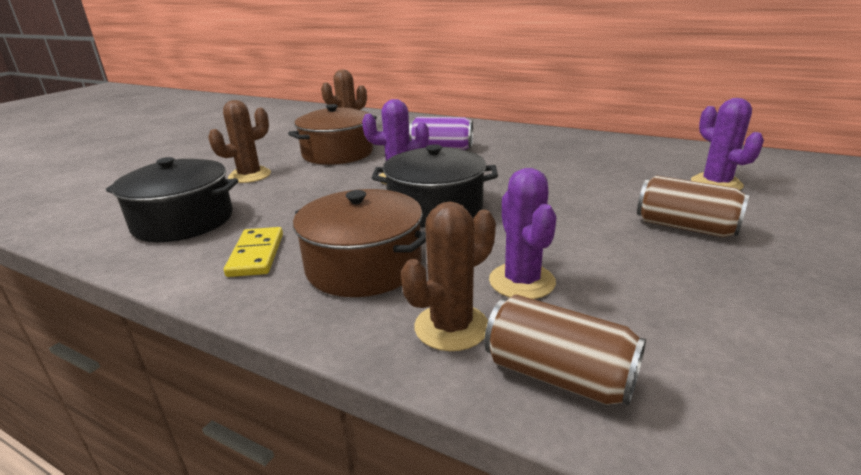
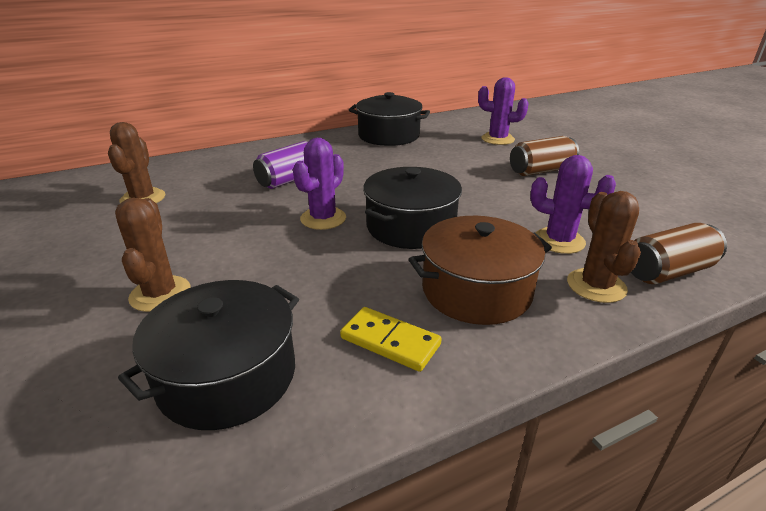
camera: 55 degrees left, 5 degrees up
(337, 153) = (200, 225): brown pot -> none
(597, 145) = (389, 135): none -> black pot

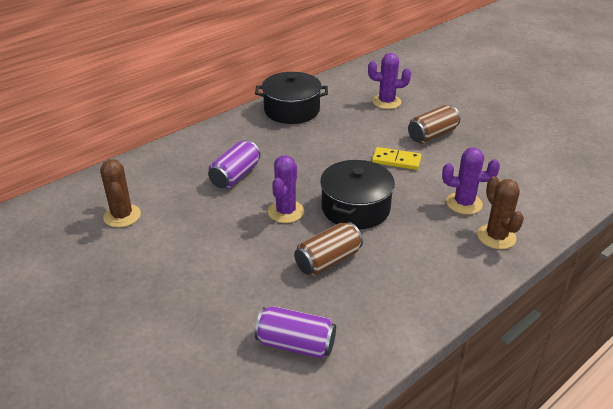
camera: 15 degrees left, 5 degrees up
(160, 294) = (208, 298): brown cactus -> none
(227, 376) = (296, 344): black pot -> purple can
(390, 341) = (383, 302): yellow domino -> yellow domino (396, 160)
(476, 290) = (422, 255): brown pot -> none
(667, 271) = (538, 217): brown can -> brown can (328, 261)

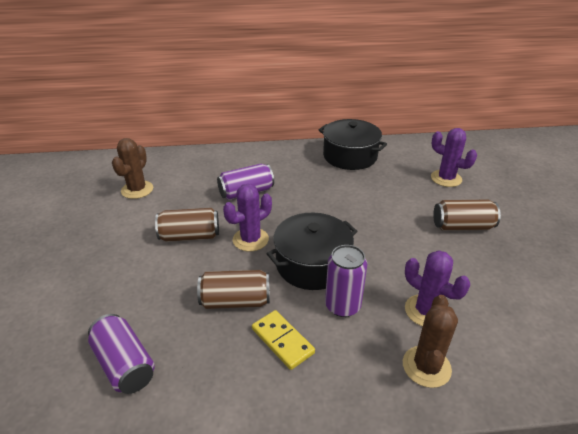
camera: 35 degrees right, 0 degrees up
(229, 232) = (190, 236): none -> brown can
(396, 160) = (398, 236): yellow domino -> yellow domino (282, 341)
(408, 226) = (342, 306): none -> purple can

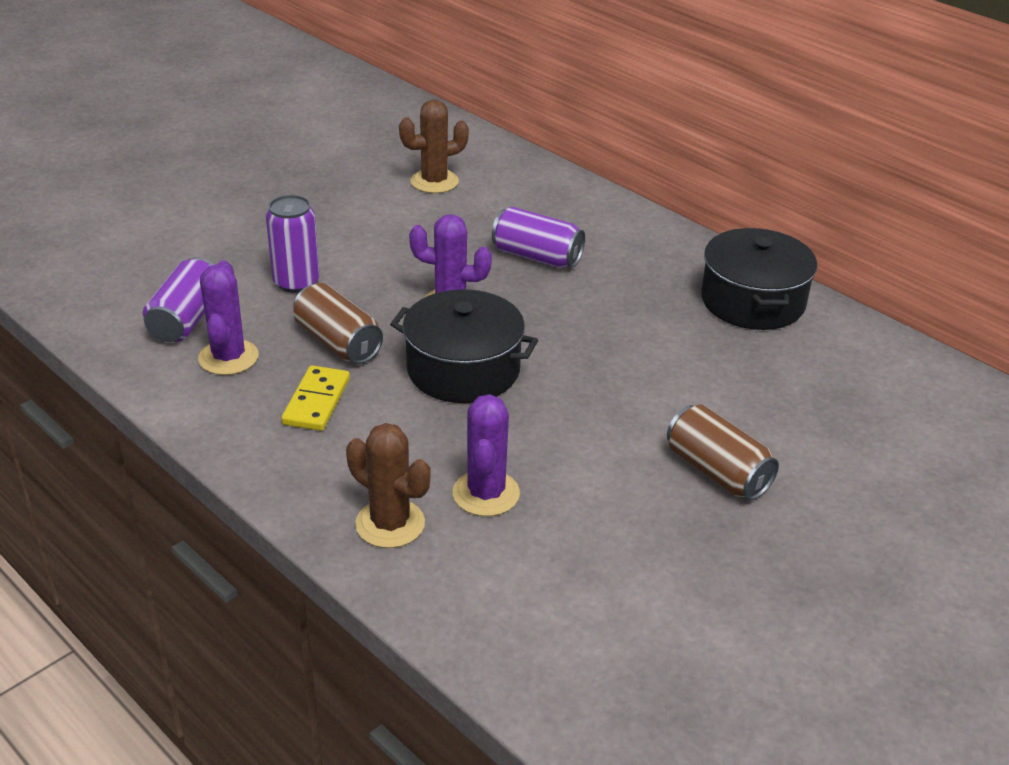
camera: 50 degrees right, 0 degrees up
(190, 236) = (402, 260): brown can -> none
(342, 306) = (418, 422): purple can -> purple can (296, 282)
(426, 366) = (390, 524): brown cactus -> brown cactus turned 60 degrees clockwise
(446, 178) = (831, 416): purple cactus -> purple cactus (228, 357)

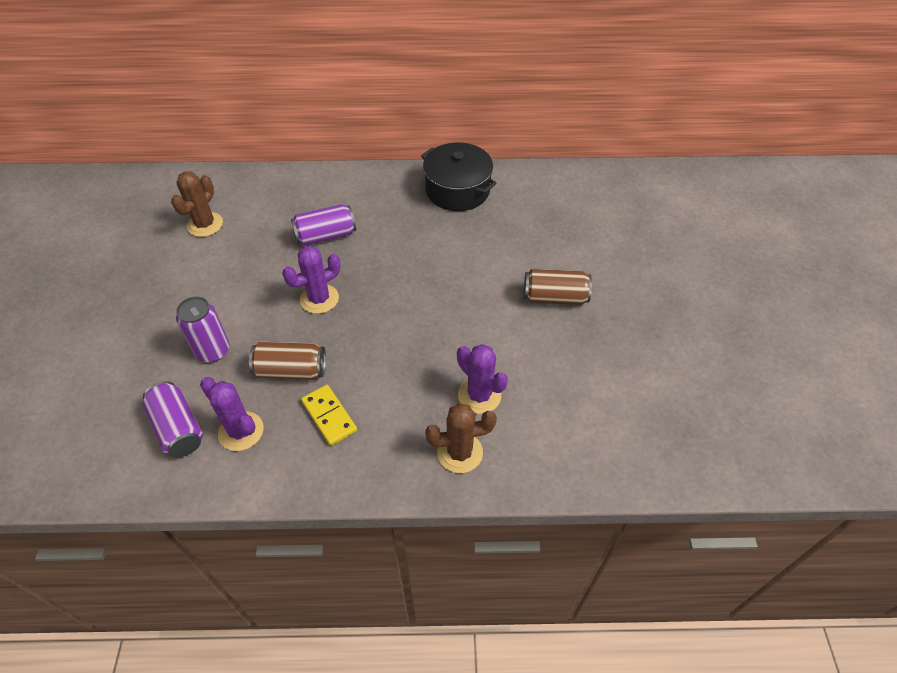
camera: 45 degrees left, 15 degrees up
(463, 369) = (378, 334): black pot -> none

